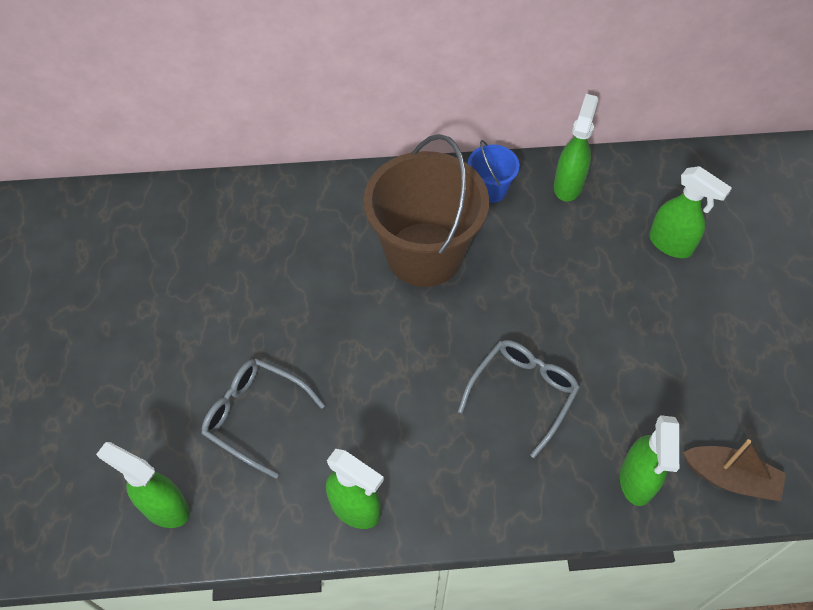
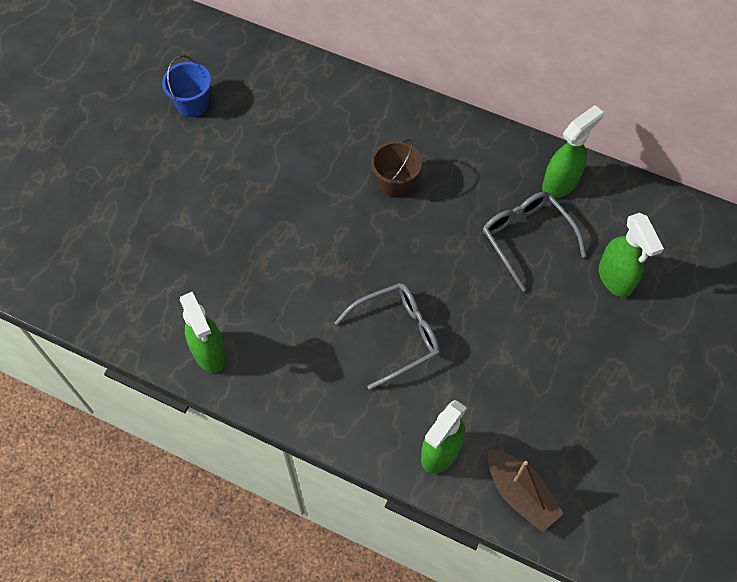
camera: 30 degrees right, 5 degrees up
(164, 507) = (77, 278): green spray bottle -> none
(255, 416) = (181, 245): grey glasses -> grey glasses (526, 238)
(424, 254) = (395, 183): brown bucket -> brown bucket, size x0.46
(490, 189) = (488, 154): blue bucket -> blue bucket (192, 104)

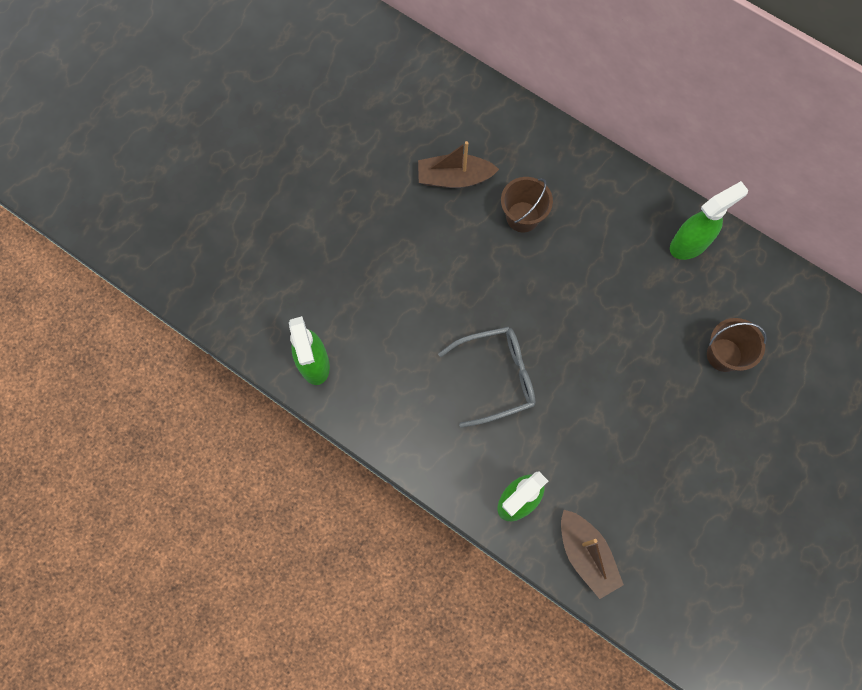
camera: 10 degrees right, 10 degrees up
(192, 104) = (334, 98): blue bucket -> none
(322, 158) = (454, 178): none -> brown boat
(526, 238) = (643, 297): grey glasses -> none
(615, 279) = (724, 355): green spray bottle -> brown bucket

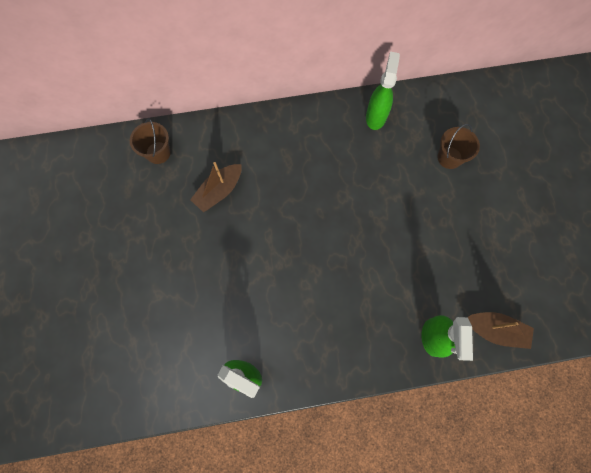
camera: 45 degrees left, 0 degrees up
(496, 377) = (353, 280): grey glasses -> none
(522, 217) = (278, 179): brown bucket -> brown bucket (158, 153)

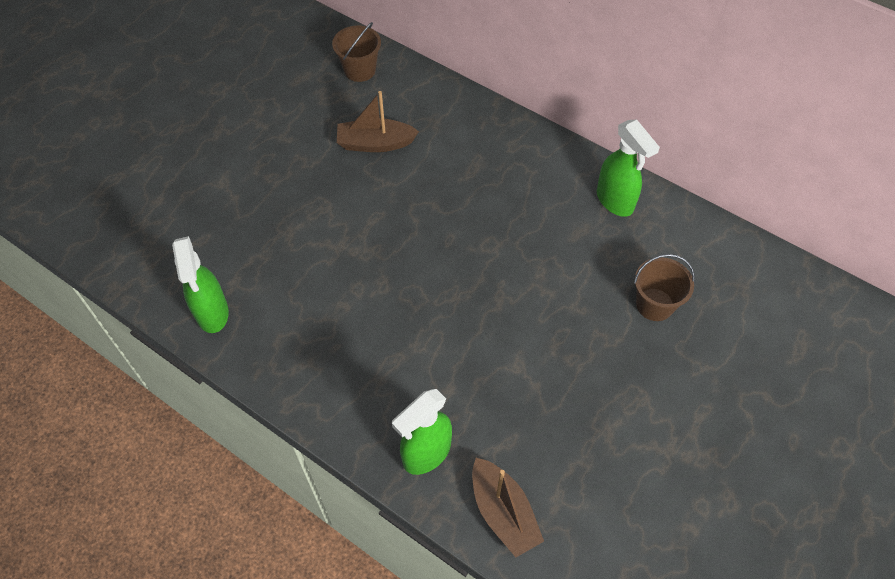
camera: 45 degrees right, 15 degrees down
(376, 116) = (615, 201): green spray bottle -> green spray bottle turned 90 degrees clockwise

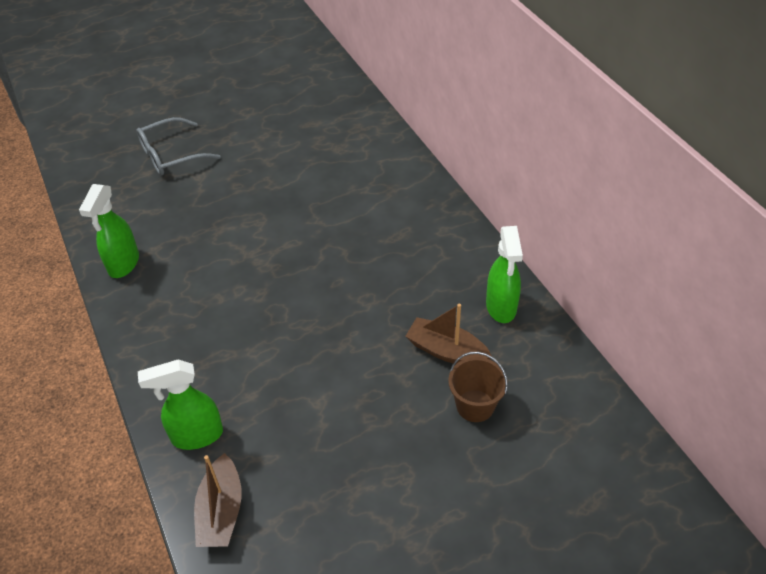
camera: 30 degrees right, 10 degrees down
(171, 169) = (171, 155): none -> grey glasses
(360, 70) = (360, 132): brown bucket -> none
(375, 143) = (332, 189): brown boat -> brown boat (446, 351)

